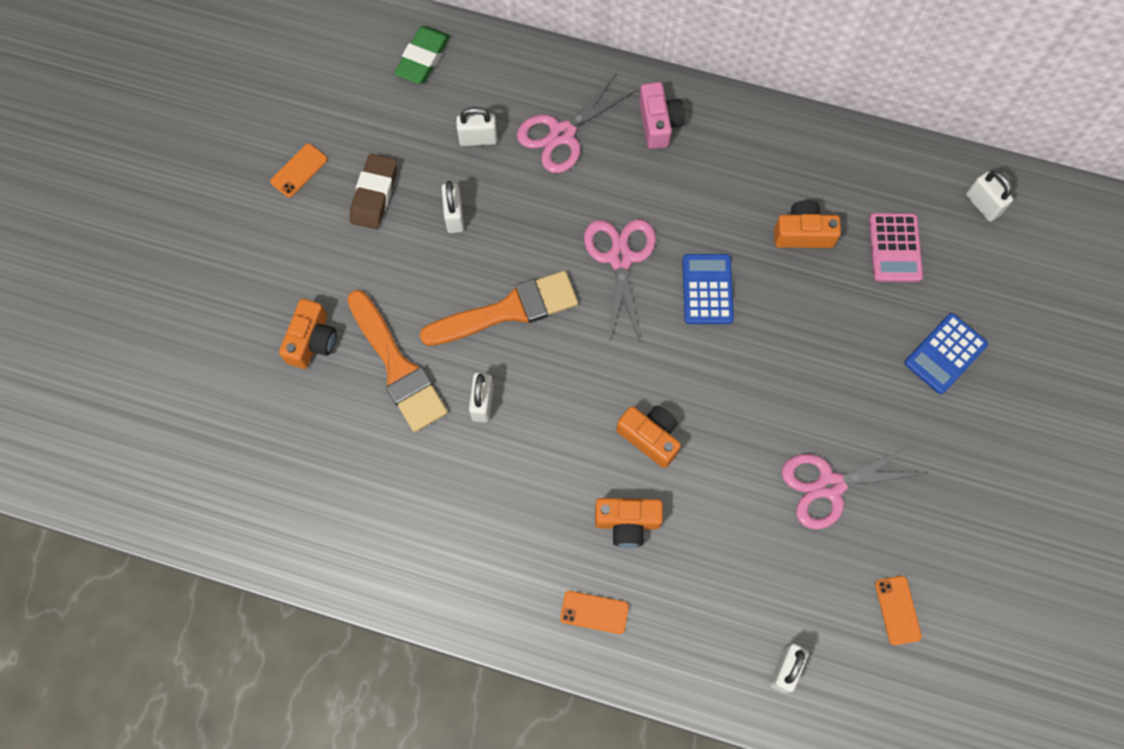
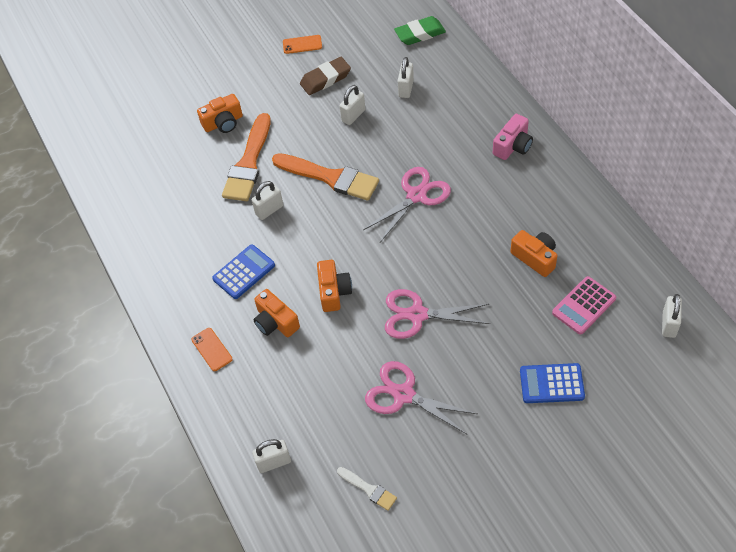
camera: 50 degrees right, 15 degrees down
(478, 139) = (406, 88): white padlock -> white padlock turned 60 degrees clockwise
(562, 134) = (453, 116): pink scissors -> pink scissors (417, 315)
(707, 289) = (447, 245): blue calculator -> blue calculator (244, 272)
(897, 610) = (369, 489): orange phone -> white brush

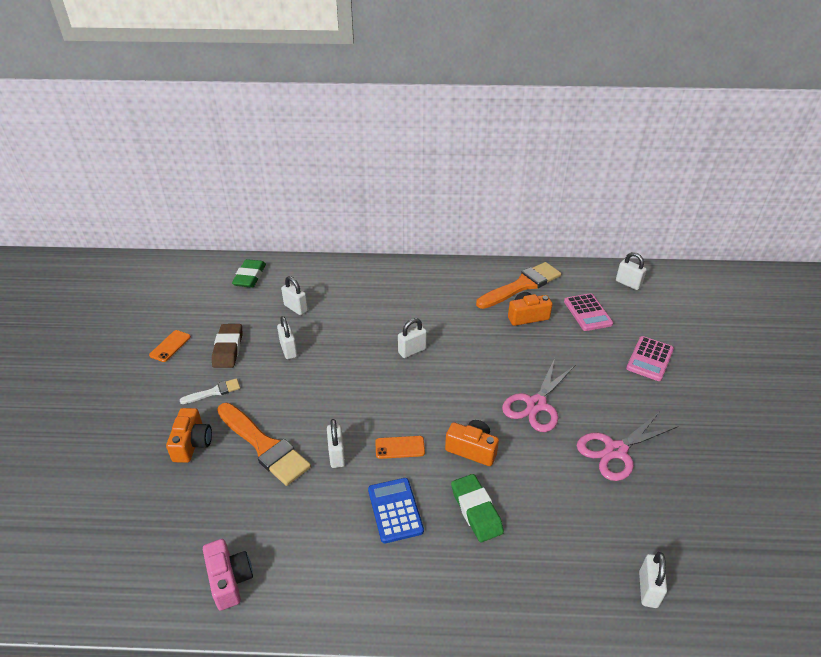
camera: 65 degrees left, 15 degrees down
(212, 349) = (473, 585): orange phone -> orange phone (400, 447)
(275, 322) = (476, 510): orange camera -> green eraser
(330, 177) = (341, 394): orange brush -> orange brush (521, 285)
(369, 489) = (709, 522): white brush -> white brush (214, 392)
(416, 195) = (412, 351): pink scissors -> white padlock
(513, 146) = (413, 281): pink camera -> pink camera (229, 580)
(551, 384) = (650, 359): blue calculator -> pink calculator

